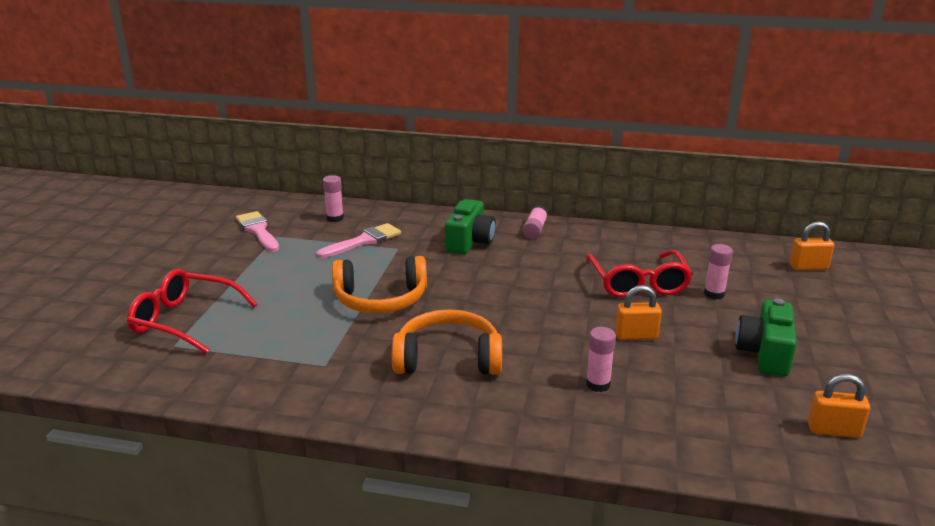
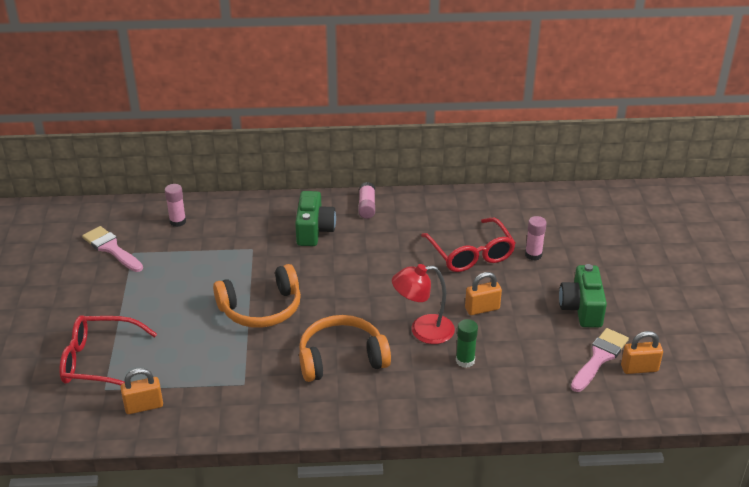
camera: 15 degrees left, 10 degrees up
(364, 241) = (217, 245): pink brush -> pink brush (599, 358)
(556, 346) = (423, 330): none -> red lamp
(598, 384) = (465, 360): pink glue stick -> green glue stick
(808, 267) = (602, 213): orange padlock -> orange padlock (144, 406)

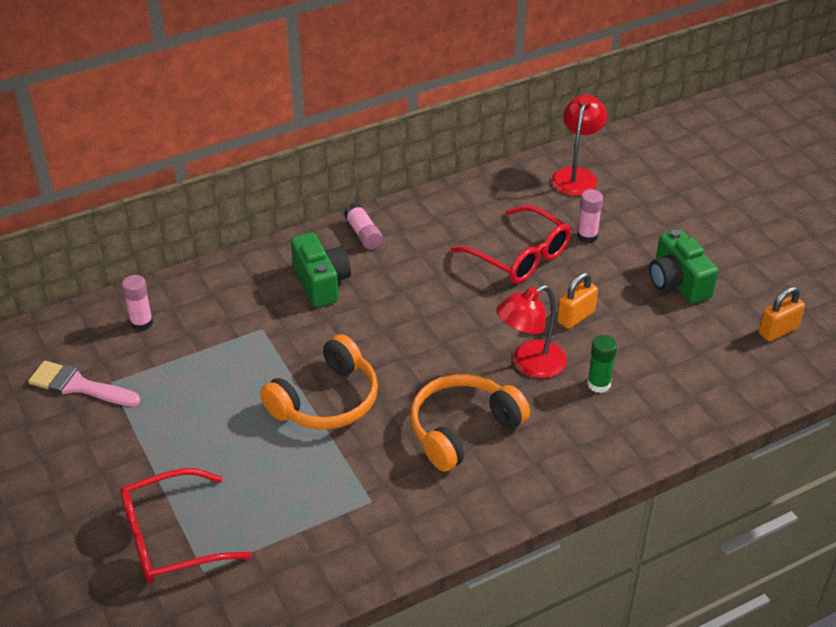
camera: 25 degrees left, 5 degrees up
(144, 406) = (269, 574): orange padlock -> none
(556, 210) = (576, 175): none -> red lamp
(599, 358) = (732, 332): pink brush -> none

